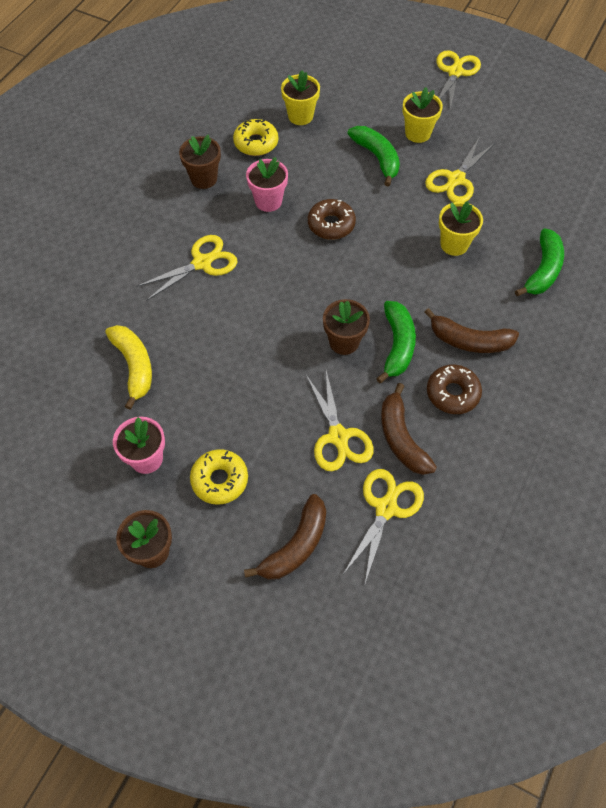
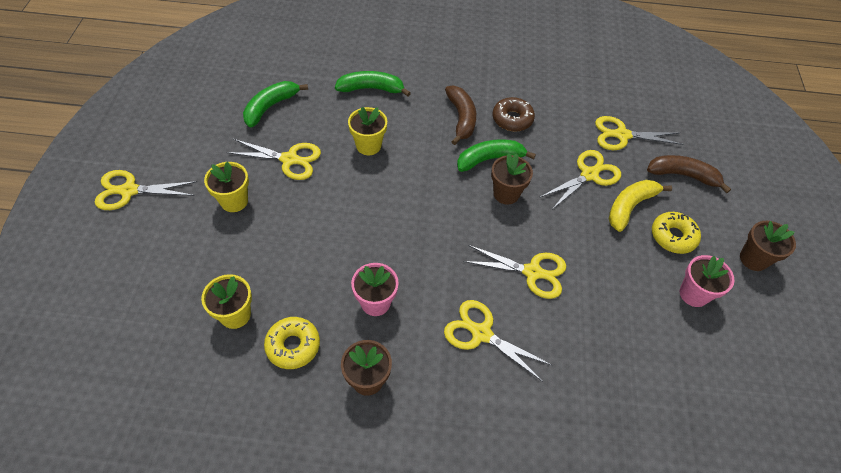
camera: 115 degrees left, 5 degrees down
(134, 366) = (623, 343): yellow banana -> yellow banana (630, 207)
(242, 326) = (532, 272): none -> yellow scissors
(331, 224) = (383, 239): brown donut -> none
(377, 158) = (280, 226): green banana -> green banana (270, 107)
(401, 438) = (566, 139): brown banana -> none

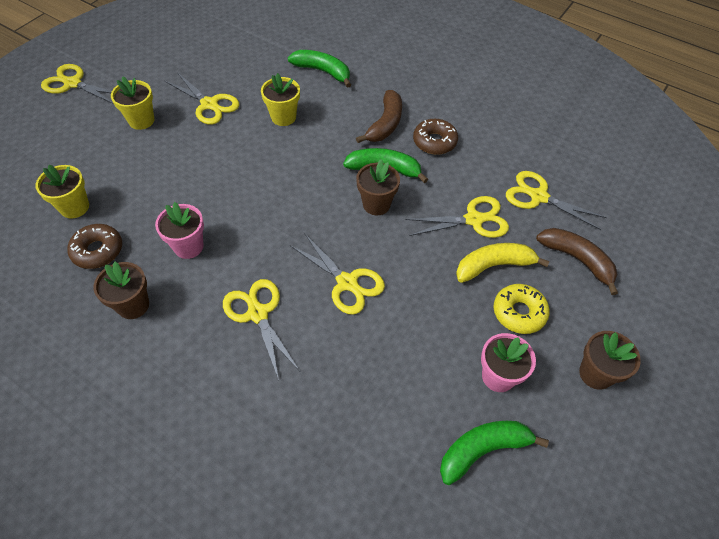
camera: 30 degrees right, 0 degrees up
(270, 107) = (226, 58): green banana -> green banana (482, 450)
(293, 346) = (98, 251): yellow donut -> brown donut

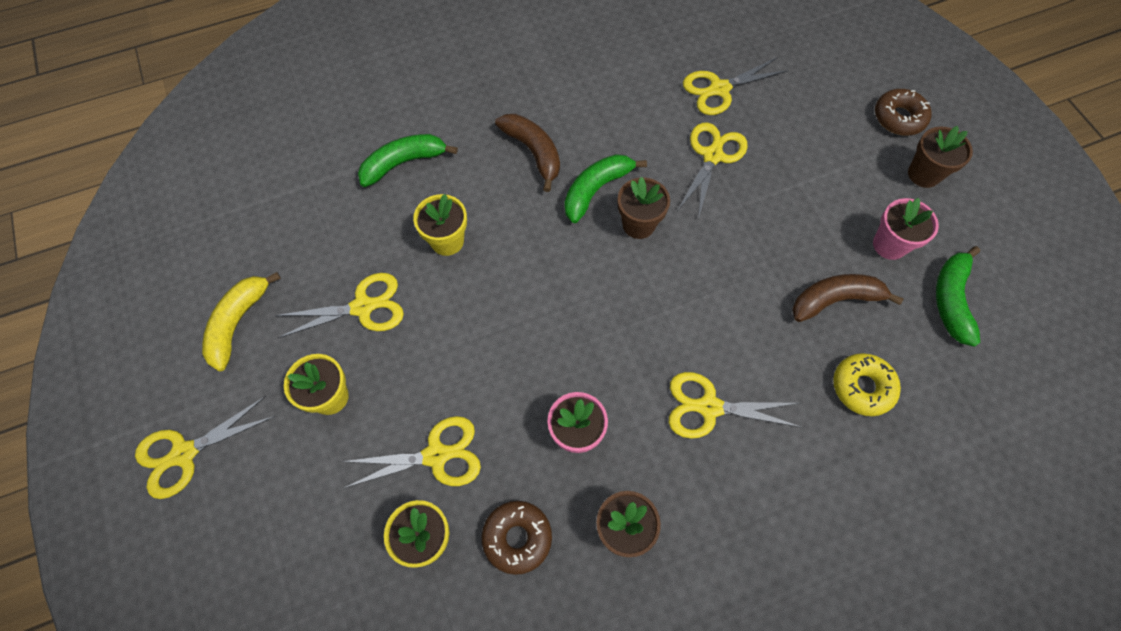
camera: 55 degrees left, 10 degrees up
(347, 282) = (720, 306): yellow scissors -> yellow scissors (436, 455)
(434, 142) = (591, 125): brown donut -> brown donut (898, 118)
(493, 266) = (775, 174): yellow banana -> yellow banana (238, 323)
(519, 312) = (835, 188): yellow donut -> yellow donut (862, 387)
(577, 259) = (806, 109): brown banana -> brown banana (835, 300)

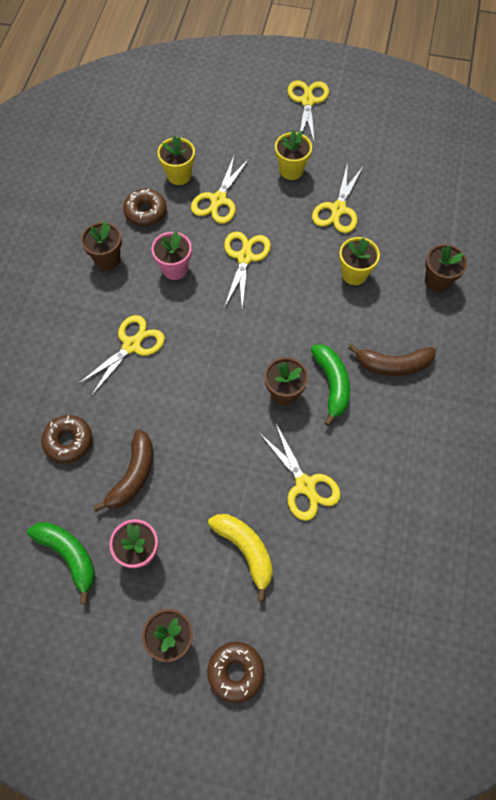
camera: 125 degrees right, 0 degrees up
(238, 323) = (372, 149): yellow banana -> yellow banana (245, 550)
(403, 163) = (437, 281): green banana -> brown flower pot
(719, 89) = (365, 541): yellow scissors -> yellow scissors (244, 257)
(862, 387) = (68, 441): yellow donut -> brown donut

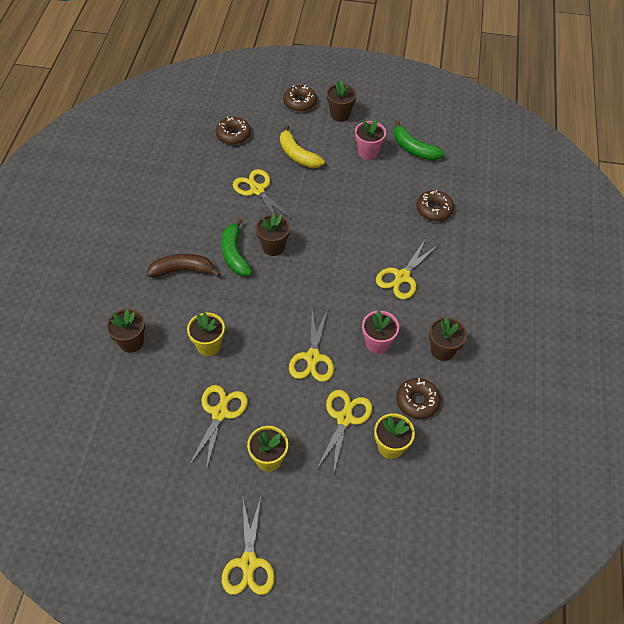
camera: 175 degrees right, 10 degrees down
(133, 475) = (381, 192): brown banana -> none
(344, 598) = (233, 135): none -> brown donut

